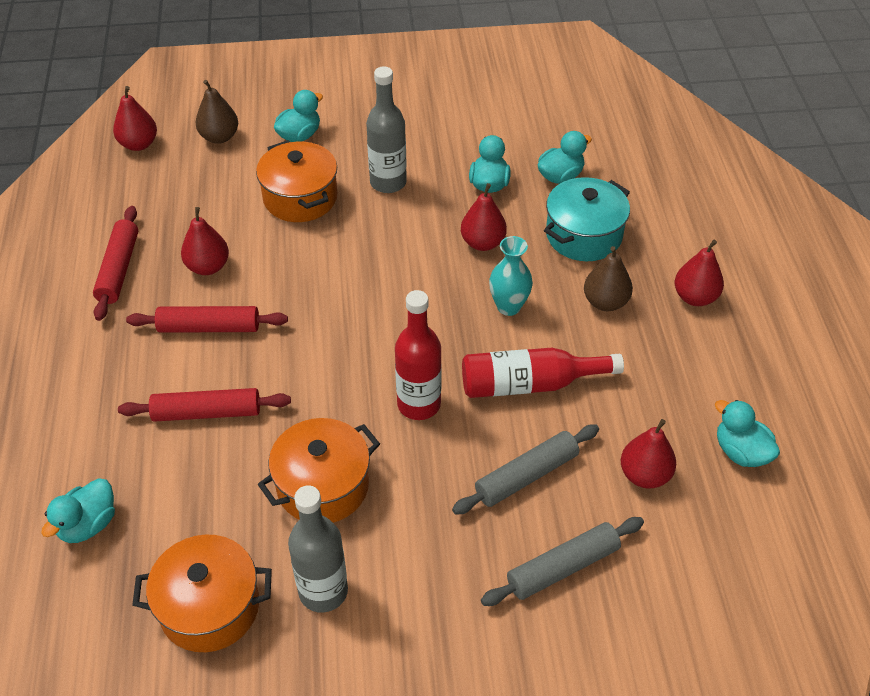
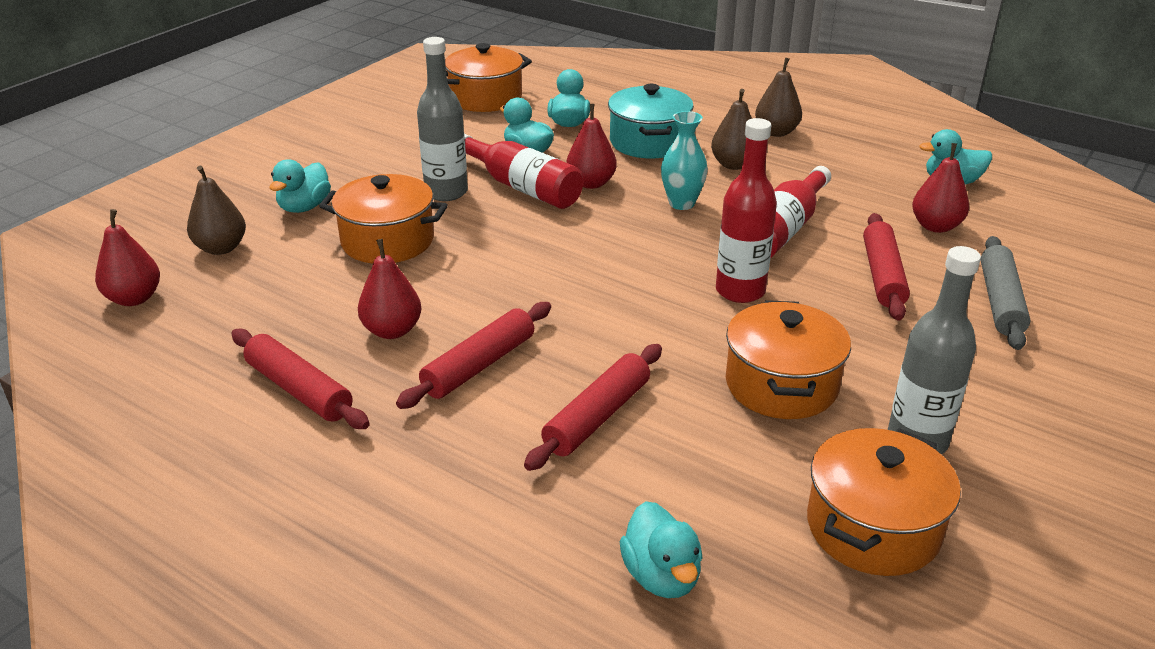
camera: 50 degrees left, 15 degrees down
(299, 135) = (304, 207): turquoise duck -> turquoise duck turned 150 degrees counterclockwise
(437, 213) = (522, 187): none -> red bottle
(526, 476) = (883, 276): grey rolling pin -> red rolling pin
(545, 111) = (485, 98): none -> orange pot
(695, 297) = (776, 132): red pear -> brown pear

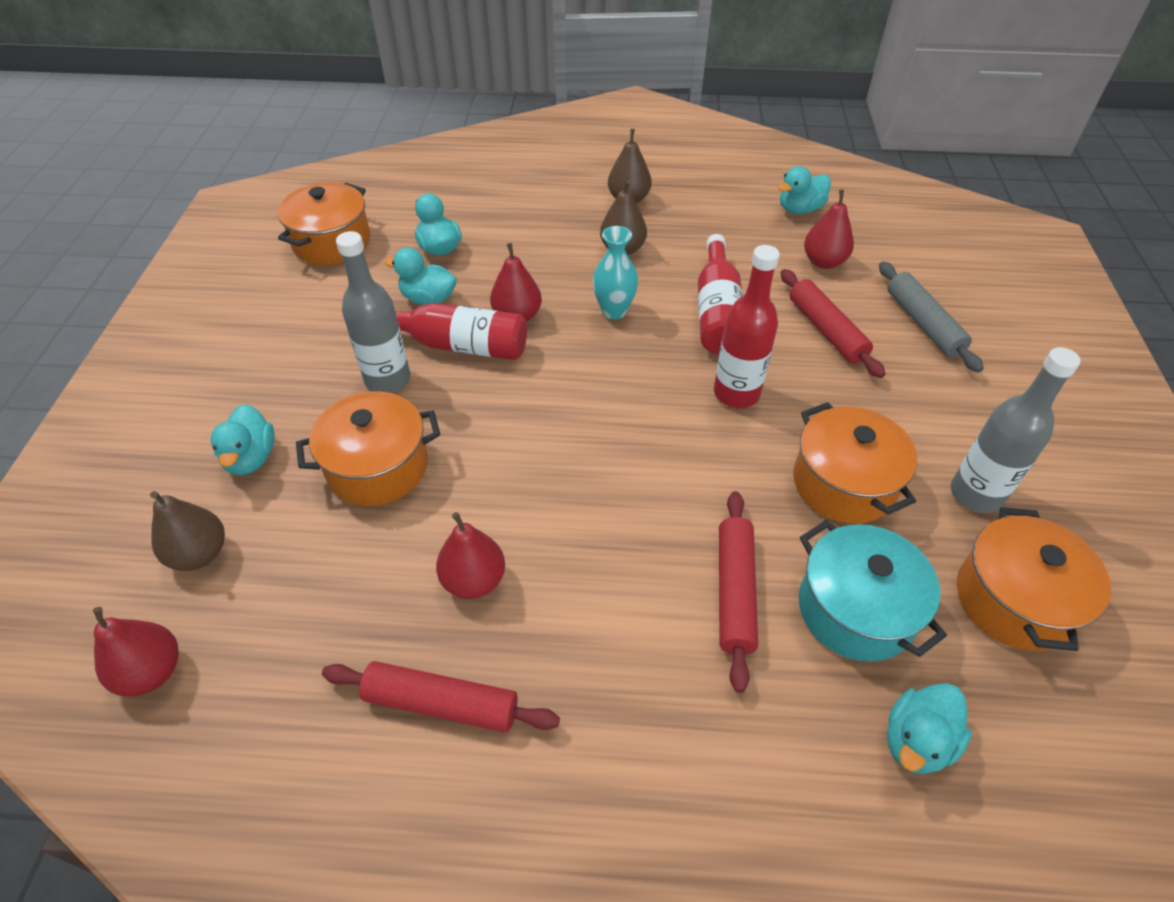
camera: 30 degrees left, 15 degrees up
(479, 365) = (589, 584): red rolling pin -> none
(649, 142) = (530, 247): turquoise pot -> turquoise pot (855, 609)
(661, 576) = (916, 741): turquoise duck -> turquoise duck turned 90 degrees clockwise

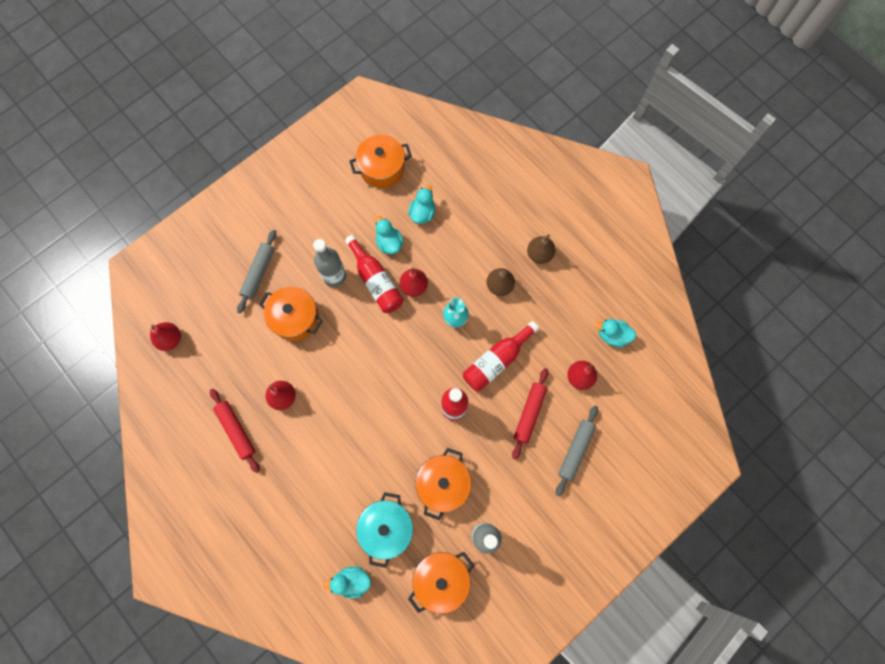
camera: 45 degrees right, 25 degrees up
(199, 554) = (213, 304): brown pear -> none
(251, 458) = (259, 273): turquoise duck -> grey rolling pin
(734, 592) = (356, 483): red rolling pin -> none

